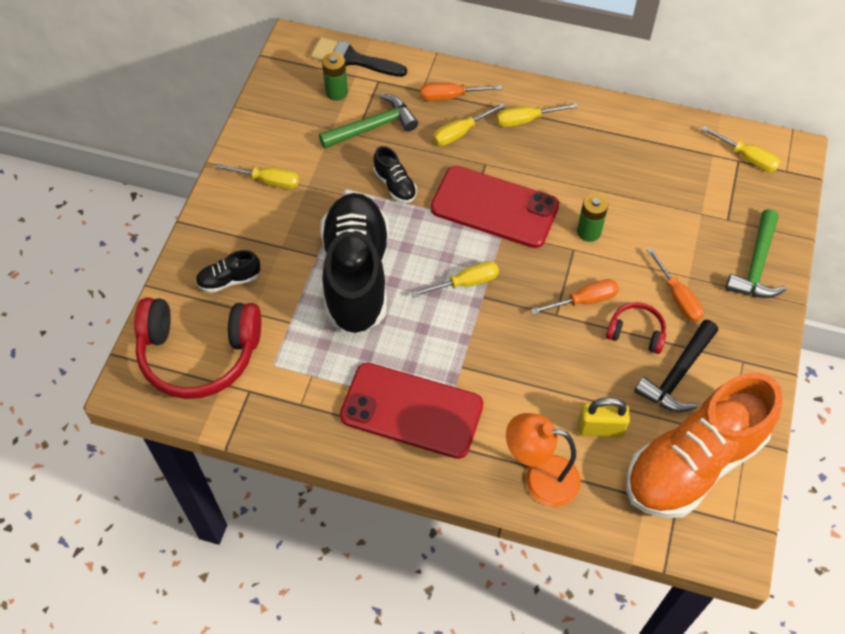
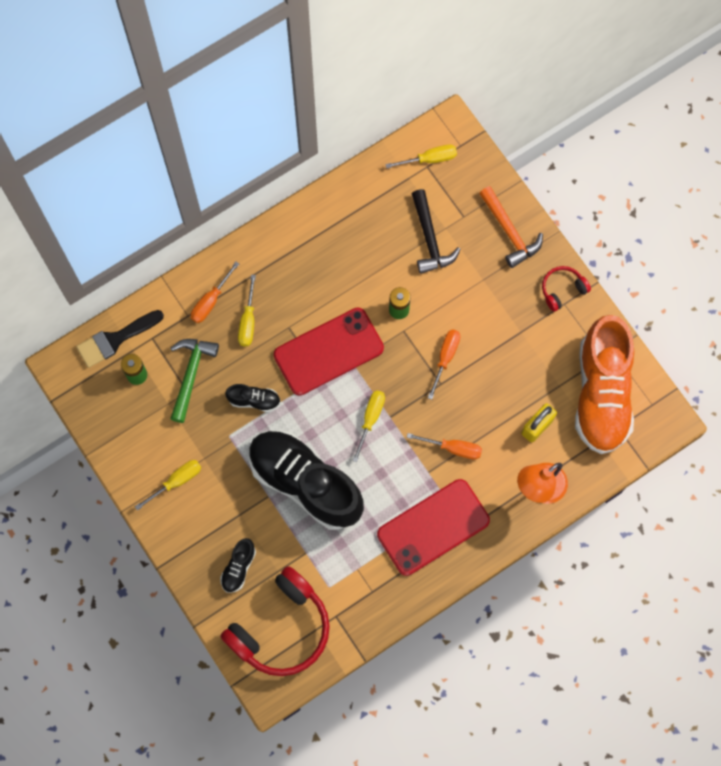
camera: 50 degrees left, 15 degrees up
(526, 120) = (276, 269): yellow screwdriver -> none
(636, 332) = (493, 347): red headphones -> red headphones (562, 290)
(677, 374) = (541, 349): black hammer -> black hammer (430, 238)
(678, 297) = (491, 300): orange screwdriver -> orange screwdriver (453, 448)
(756, 265) = (509, 232): green hammer -> orange hammer

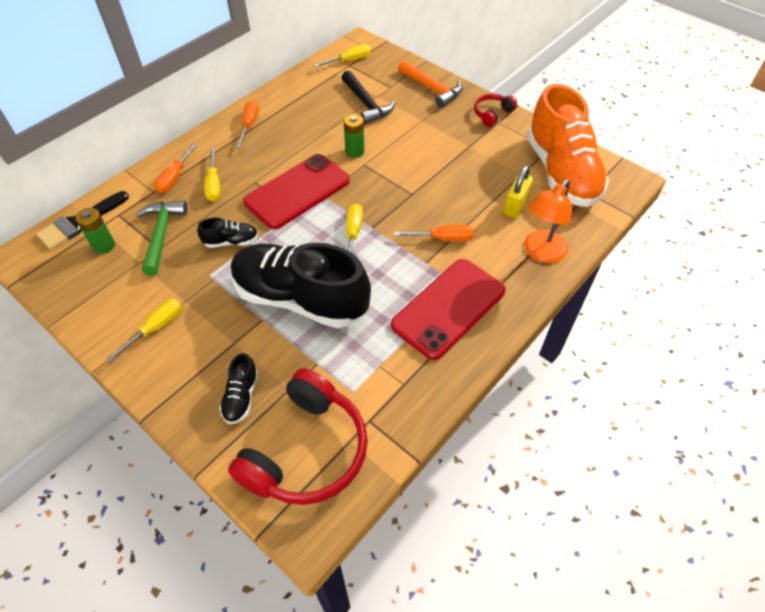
camera: 15 degrees left, 20 degrees down
(445, 358) = (409, 175): orange screwdriver -> orange screwdriver (249, 124)

